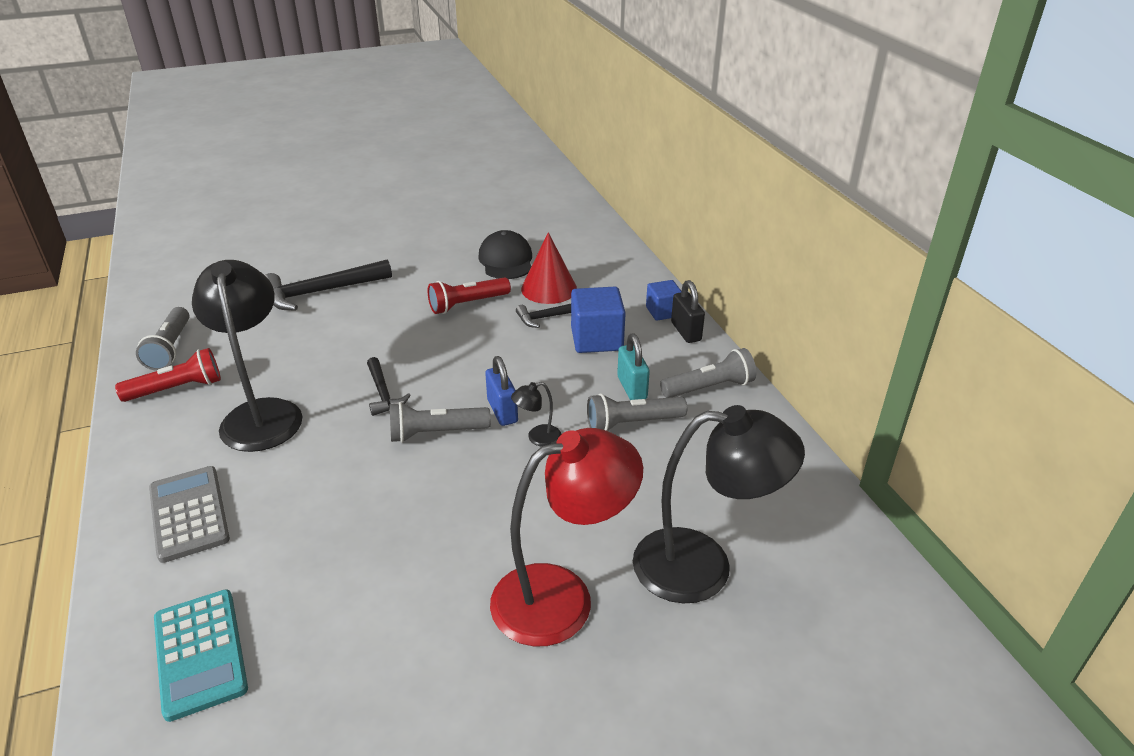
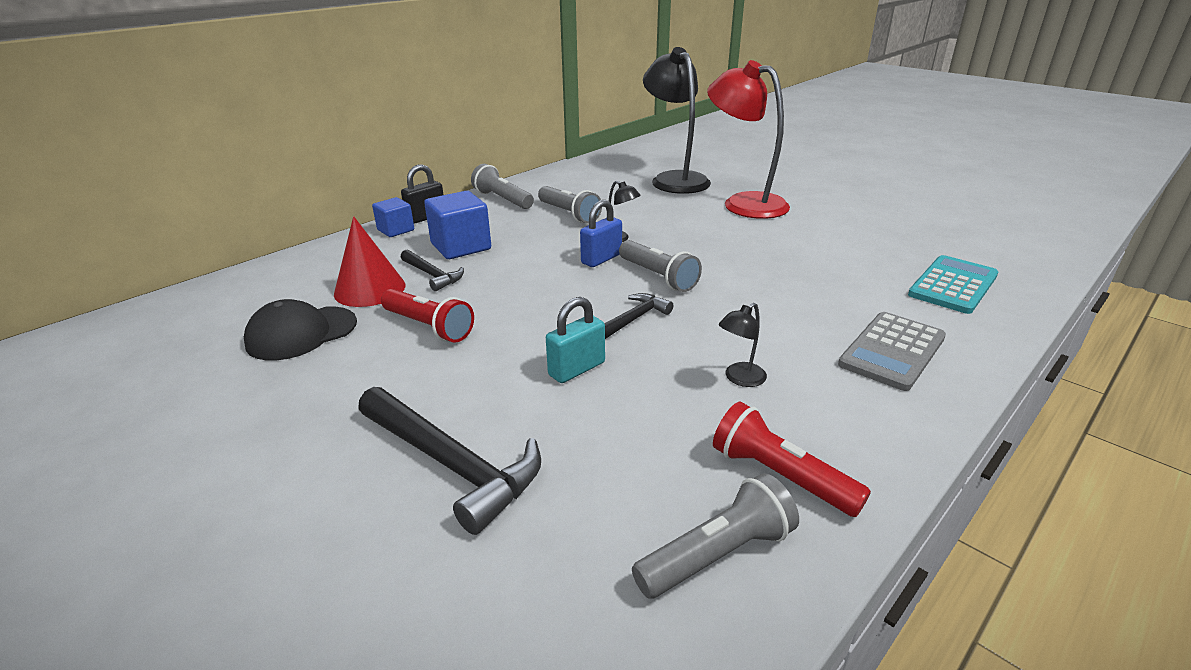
camera: 115 degrees left, 5 degrees down
(261, 413) = (739, 379): black lamp -> black lamp, size x0.41
(632, 388) = (524, 221): turquoise padlock -> turquoise padlock (577, 369)

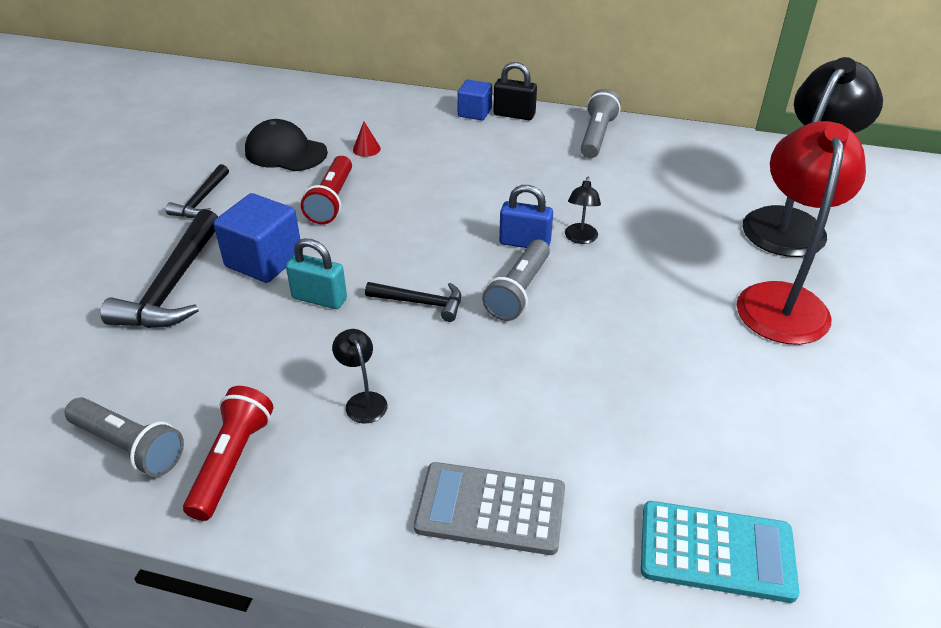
camera: 60 degrees right, 10 degrees up
(370, 289) = (366, 149): red cone -> red cone, size x0.45
(432, 275) = (412, 166): black hammer -> black hammer (201, 200)
(461, 246) = (475, 157): blue cube -> blue cube (264, 260)
(569, 214) = (606, 187): grey flashlight -> none
(739, 379) = (363, 401): black lamp -> black lamp turned 45 degrees clockwise

